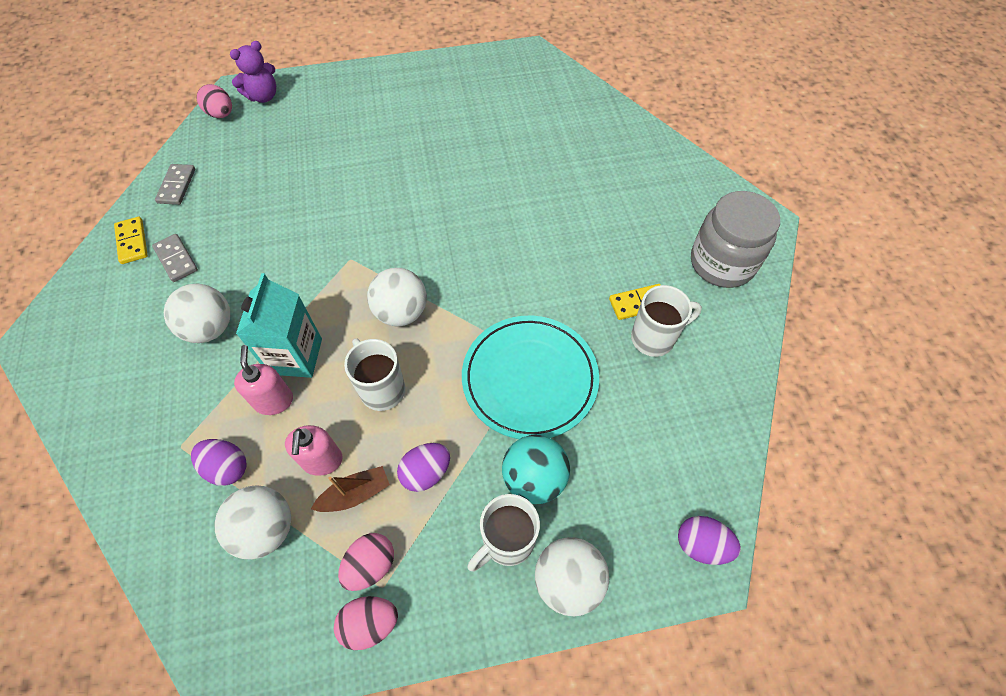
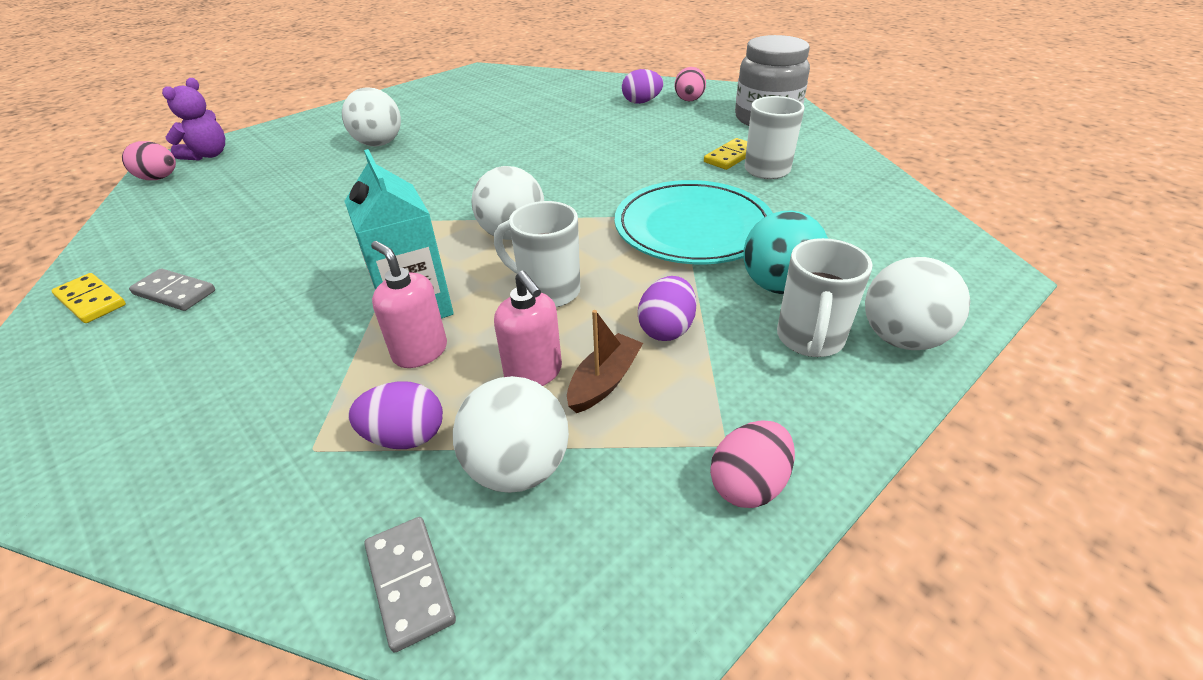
camera: 30 degrees left, 20 degrees down
(177, 186) = (132, 240): grey domino -> grey domino (409, 583)
(210, 328) = (273, 328): white ball -> white ball (379, 144)
(370, 565) = (689, 431): pink egg -> pink egg (689, 100)
(701, 545) = (970, 262): purple egg -> purple egg (641, 102)

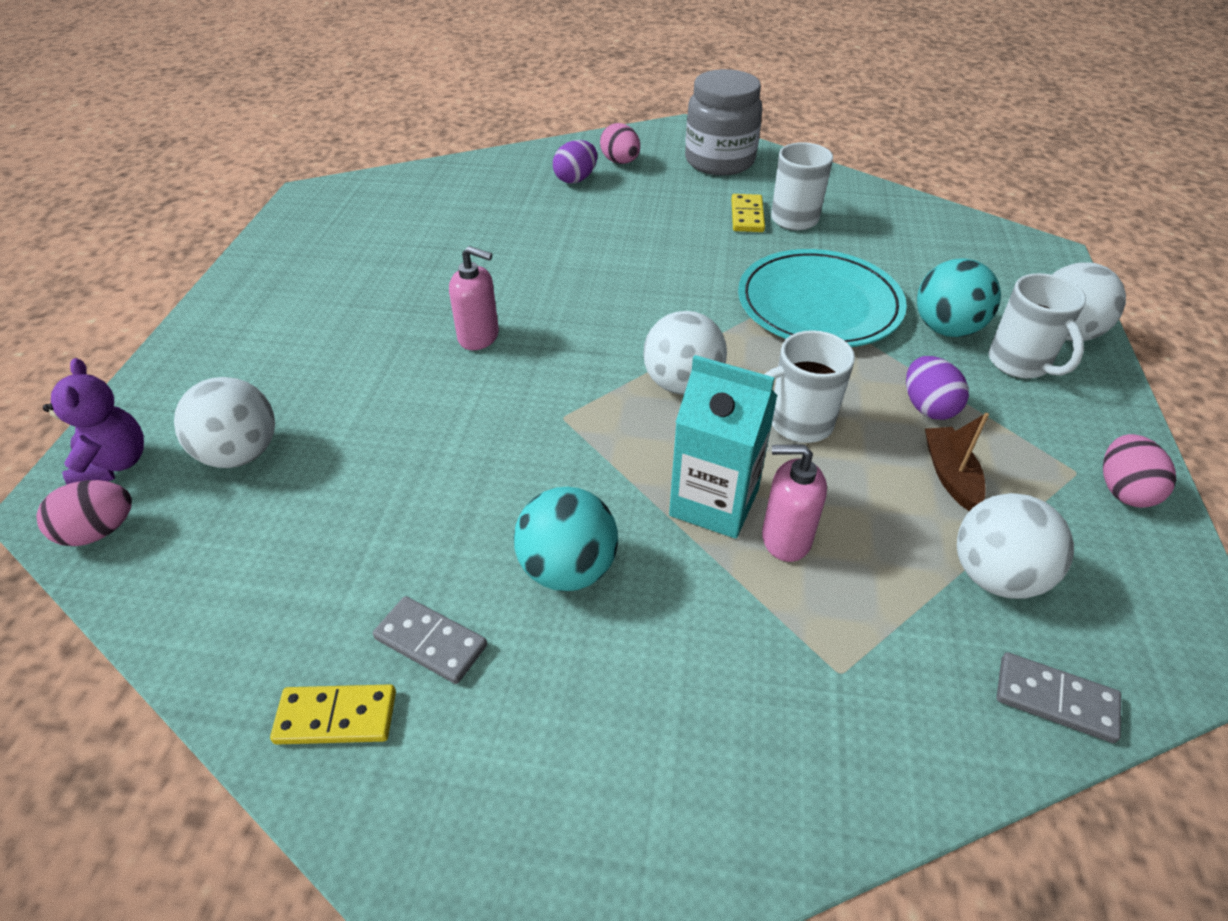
camera: 40 degrees left, 5 degrees up
(174, 293) = (430, 642): grey domino -> grey domino turned 45 degrees clockwise
(284, 296) = (568, 569): none -> turquoise ball
(379, 144) = (352, 345): white ball -> white ball (241, 454)
(405, 437) = (890, 611): purple egg -> none
(534, 373) = (896, 499): pink soap dispenser -> pink soap dispenser (479, 337)

